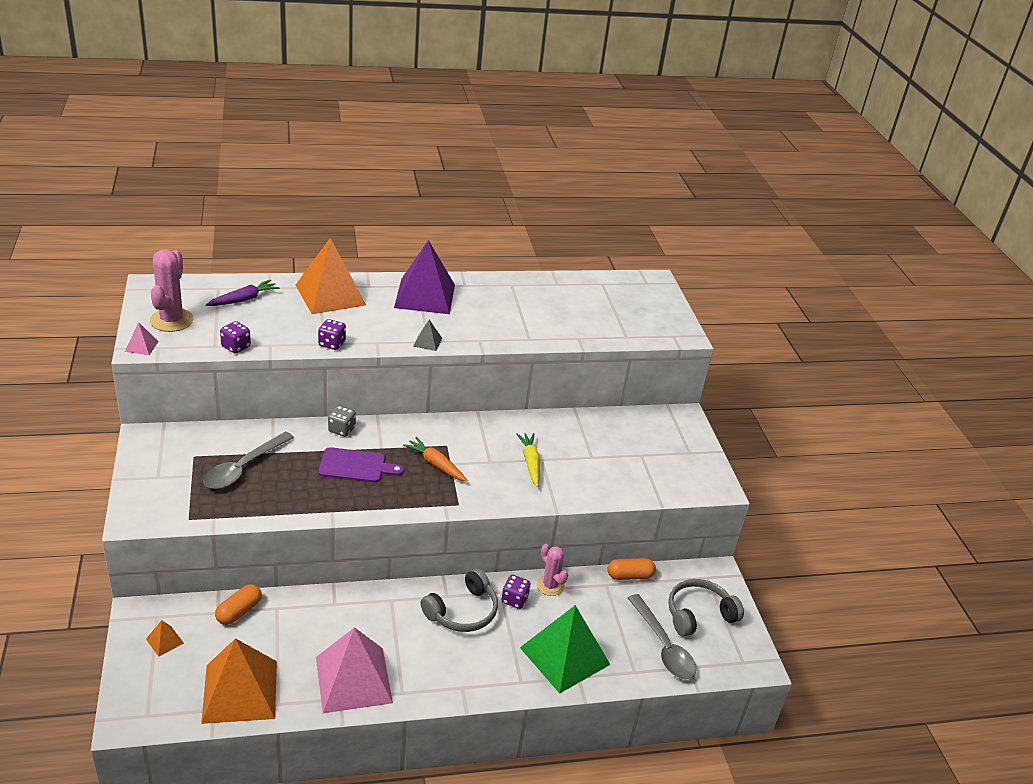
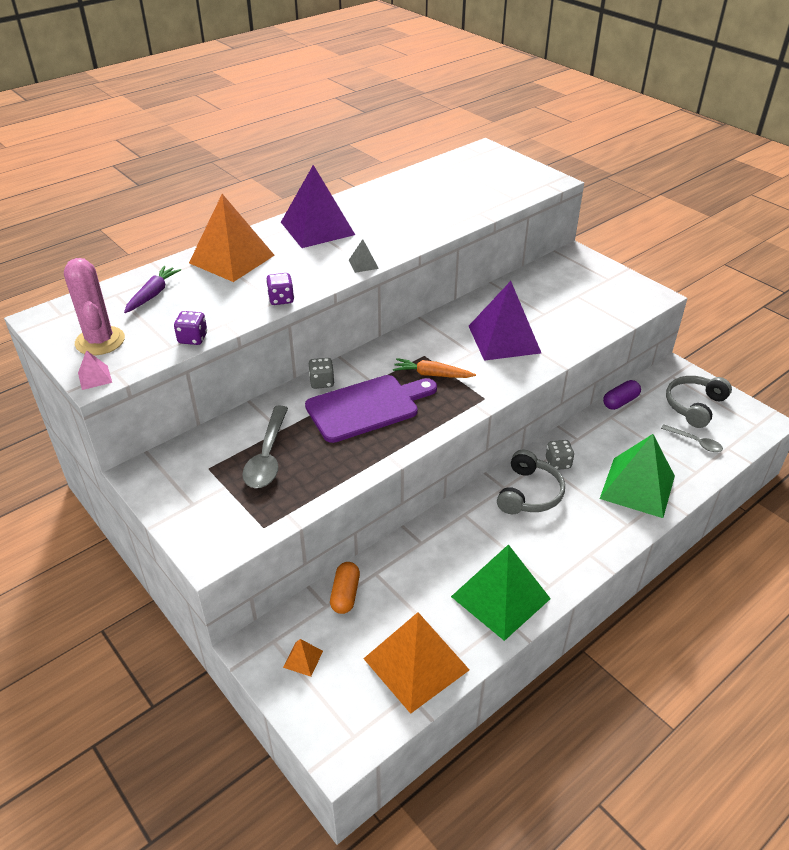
camera: 25 degrees left, 5 degrees up
(353, 679) = (500, 597): pink pyramid -> green pyramid
(356, 466) = (367, 407): purple cutting board -> purple cutting board, size x1.53
(514, 599) = (558, 463): purple dice -> grey dice
(530, 463) = (504, 339): yellow carrot -> purple pyramid
(550, 585) = (572, 438): pink cactus -> none
(629, 576) = (620, 402): orange capsule -> purple capsule
(663, 646) = (695, 442): grey spoon -> grey spoon, size x0.59

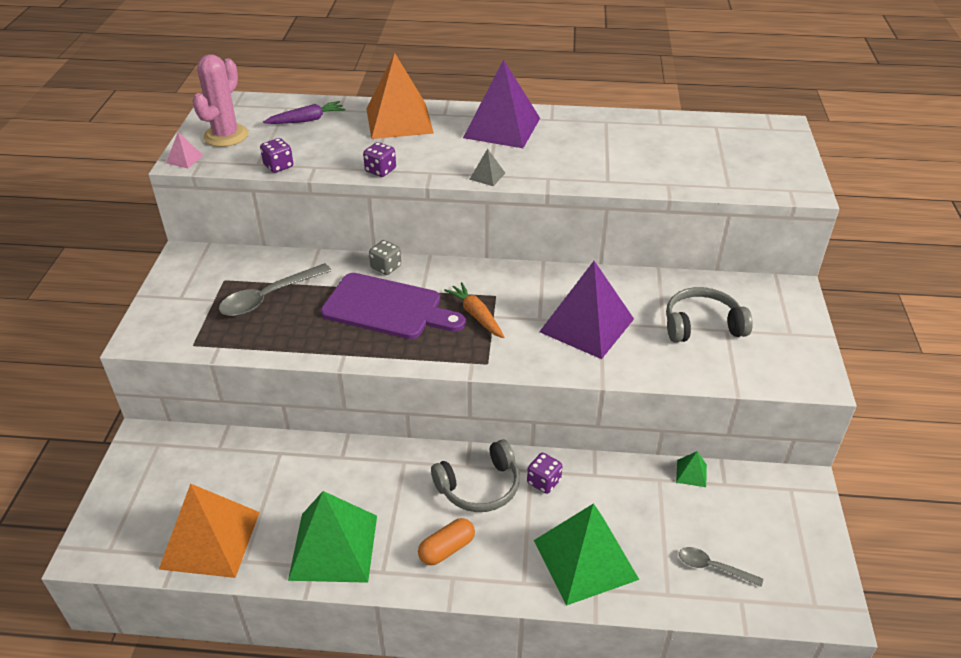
camera: 45 degrees right, 0 degrees up
(303, 659) = (155, 471): orange pyramid -> none
(345, 594) = (240, 451): orange capsule -> orange capsule (447, 549)
(558, 463) = (544, 481): grey dice -> purple dice
(620, 402) = (691, 473): purple capsule -> green pyramid
(694, 406) = (769, 534): grey headphones -> grey headphones (702, 325)
(695, 442) = (713, 567): grey spoon -> grey spoon turned 120 degrees clockwise

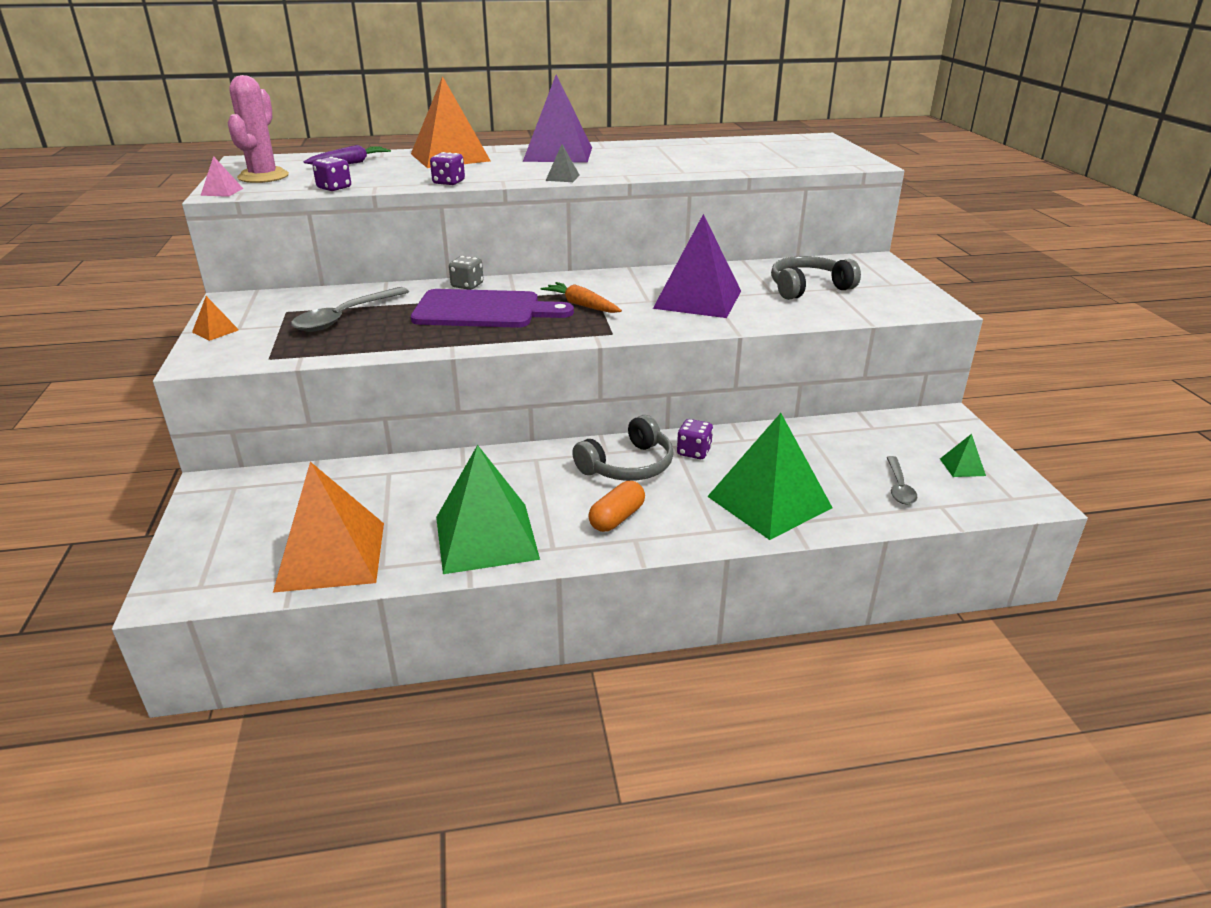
camera: 15 degrees left, 10 degrees down
(161, 298) = (215, 331): none -> orange pyramid
(691, 473) = (836, 425): green pyramid -> green pyramid (962, 467)
(713, 567) = (899, 487): grey spoon -> grey spoon turned 90 degrees counterclockwise

